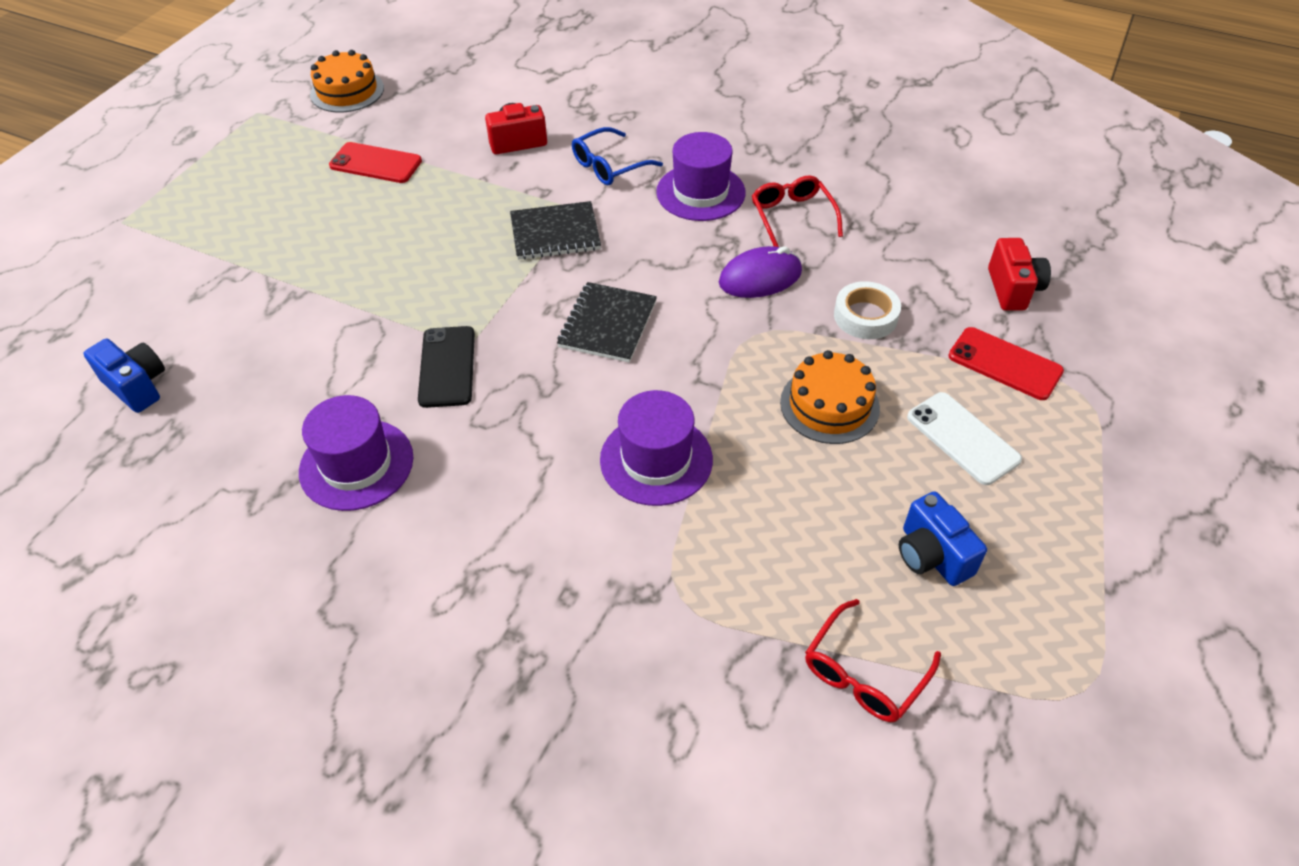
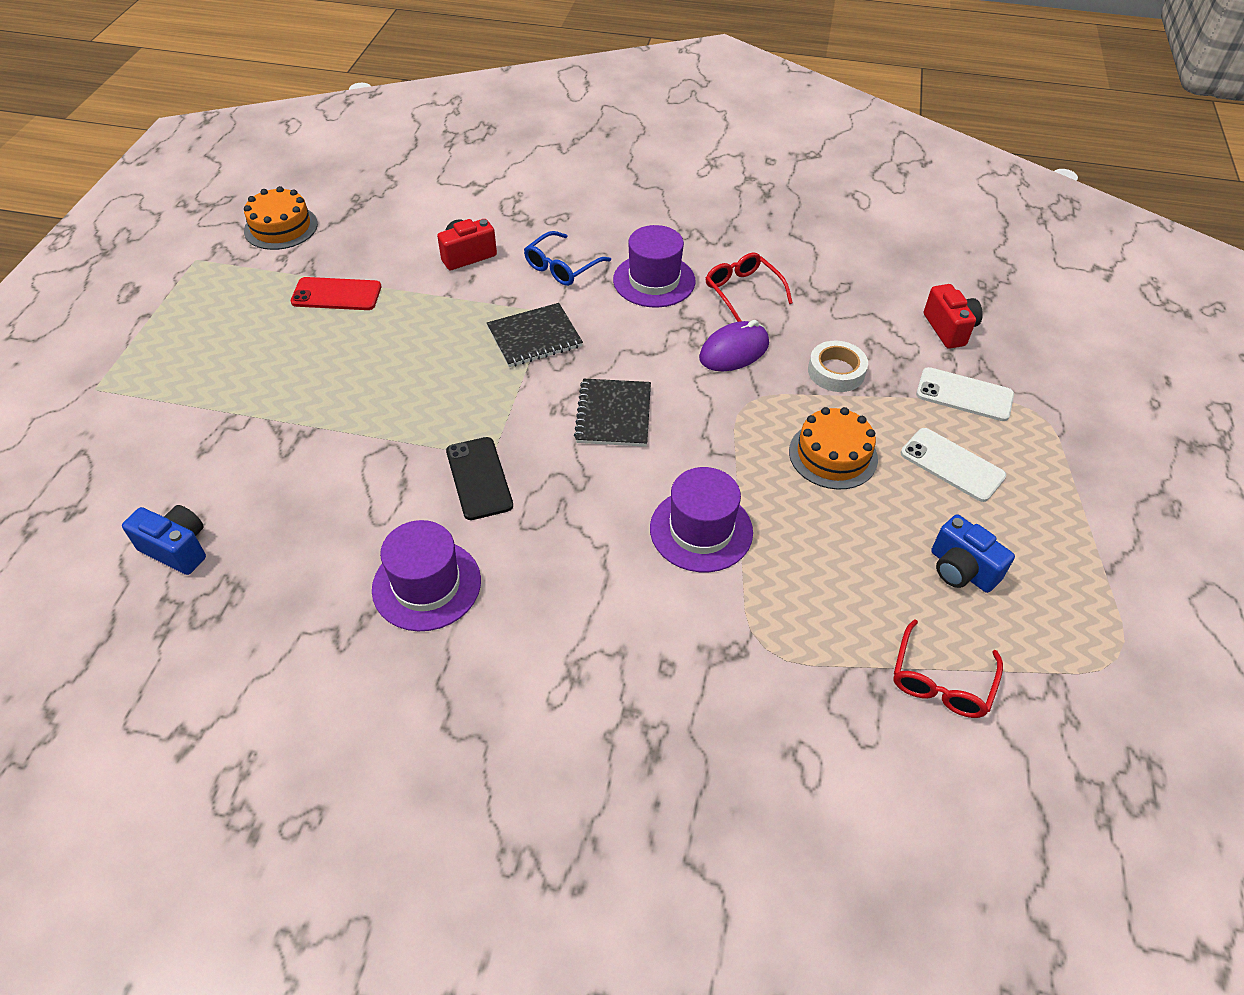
camera: 15 degrees left, 0 degrees up
(1004, 364) = (964, 395): red phone -> white phone

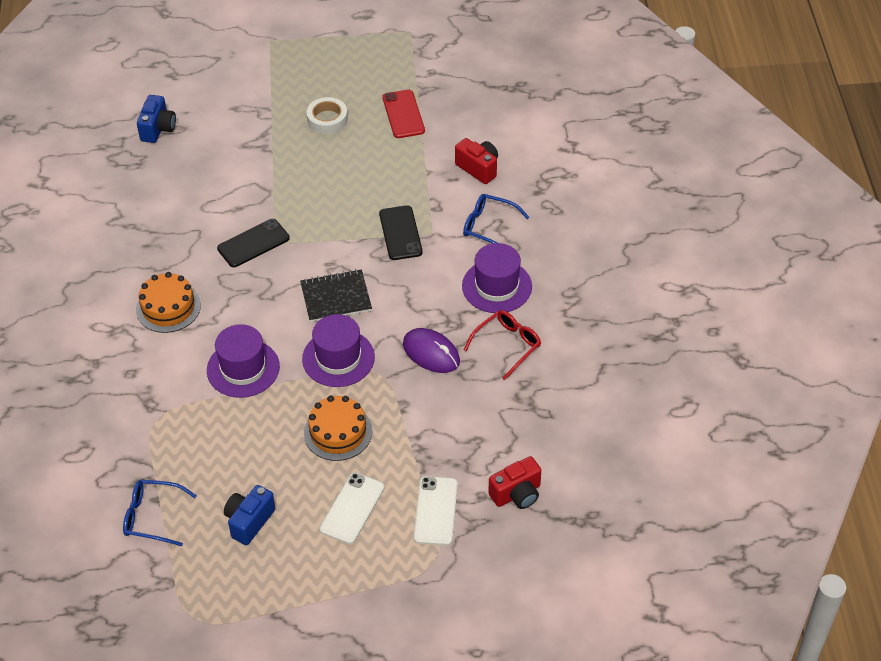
camera: 75 degrees right, 0 degrees up
(281, 227) = (465, 58): orange cake -> orange cake (168, 307)
(426, 585) = (161, 245): purple hat -> purple hat (338, 358)
(534, 337) = (400, 233): black notebook -> black phone
(836, 371) = (431, 422): white tape -> white tape (327, 119)
(941, 680) = (153, 517): red glasses -> blue glasses

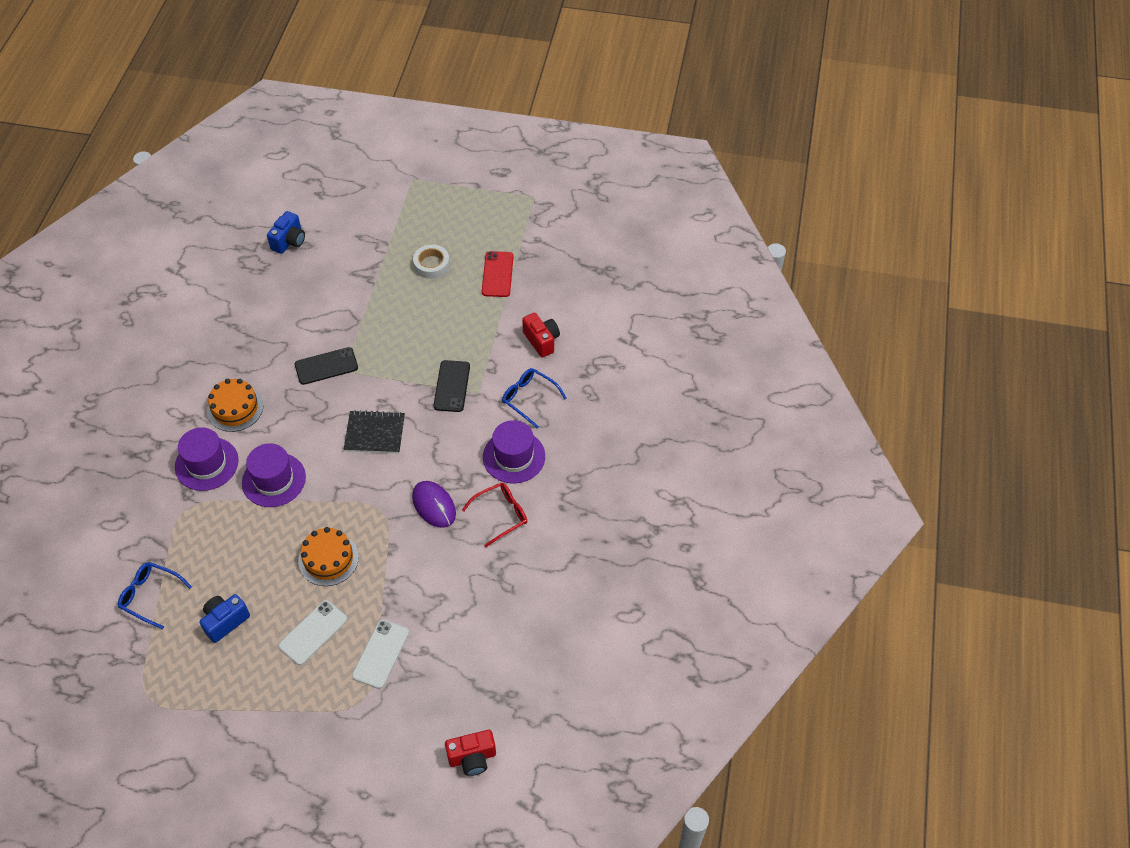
camera: 15 degrees right, 5 degrees up
(338, 358) = (355, 490): purple hat -> purple hat (206, 464)
(517, 494) = (455, 657): red camera -> red camera (472, 758)

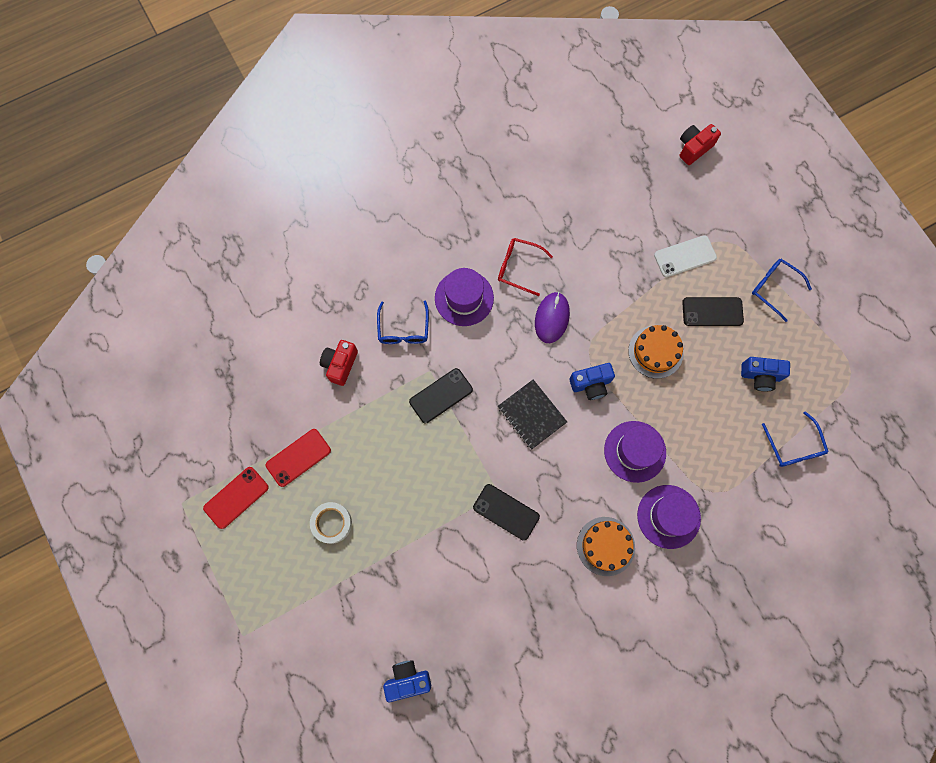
camera: 130 degrees left, 20 degrees up
(278, 704) = (774, 288): none -> blue glasses
(313, 632) = (712, 312): white phone -> black phone
(354, 491) = (591, 384): none -> blue camera
(472, 758) = (694, 148): red camera -> red camera turned 75 degrees counterclockwise
(506, 225) = (236, 497): none -> red phone

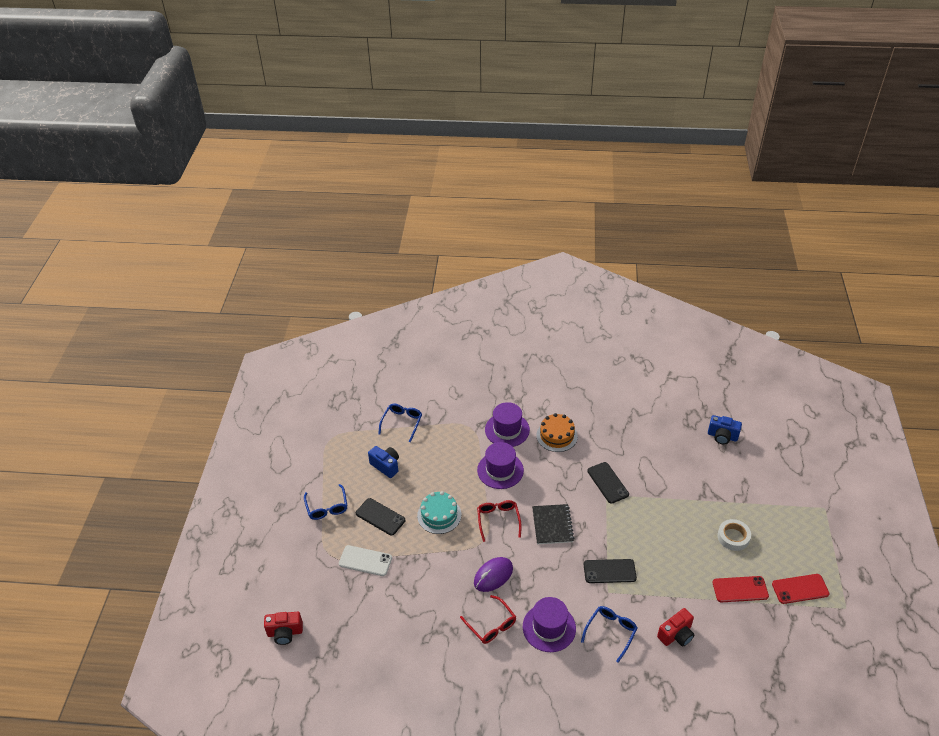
camera: 145 degrees left, 30 degrees down
(591, 384) = (498, 520): blue camera -> red glasses
(655, 352) = (439, 515): orange cake -> turquoise cake

